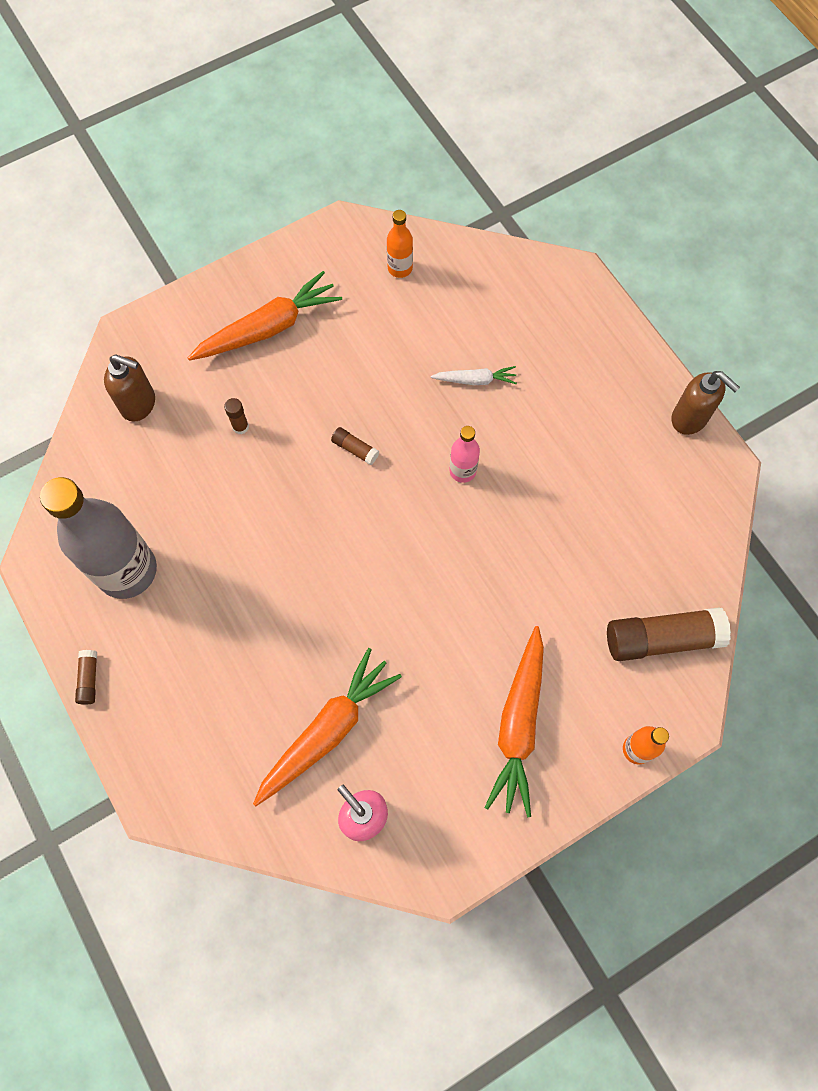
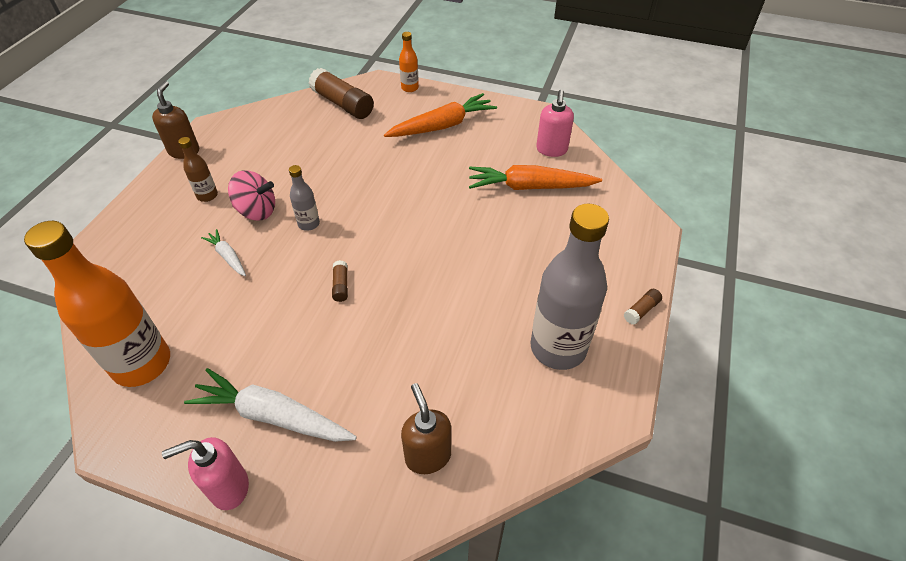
camera: 130 degrees left, 20 degrees down
(237, 275) = (228, 488): none -> pink soap dispenser
(240, 427) = (383, 365): brown glue stick -> none
(268, 328) = (273, 416): orange carrot -> white carrot
(400, 268) = (142, 364): orange bottle -> orange bottle, size x2.20
(462, 471) = (309, 224): pink bottle -> grey bottle
(523, 436) = (257, 211): none -> pink spinning top
(587, 405) = (207, 195): none -> brown bottle

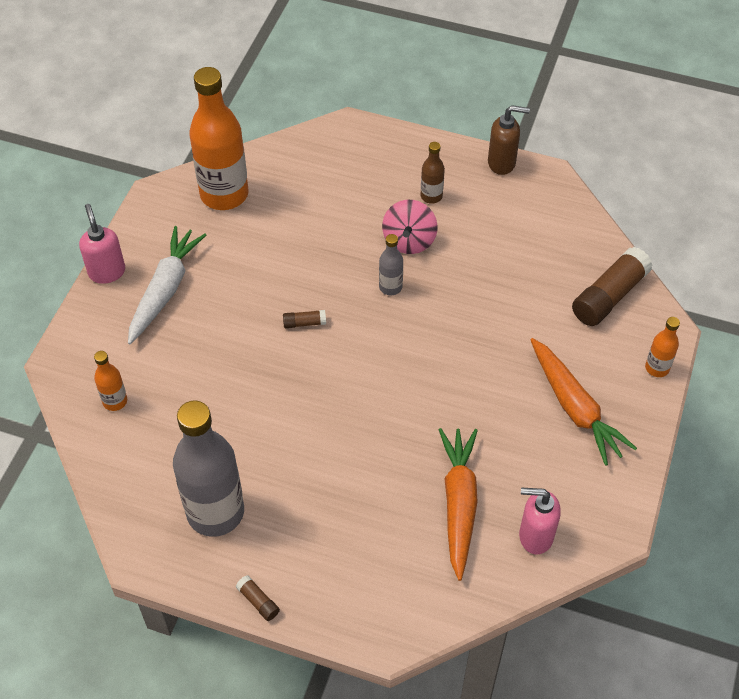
camera: 90 degrees right, 5 degrees up
(228, 257) = (344, 228): white carrot -> none
(427, 456) = (115, 401): brown soap dispenser -> orange bottle

